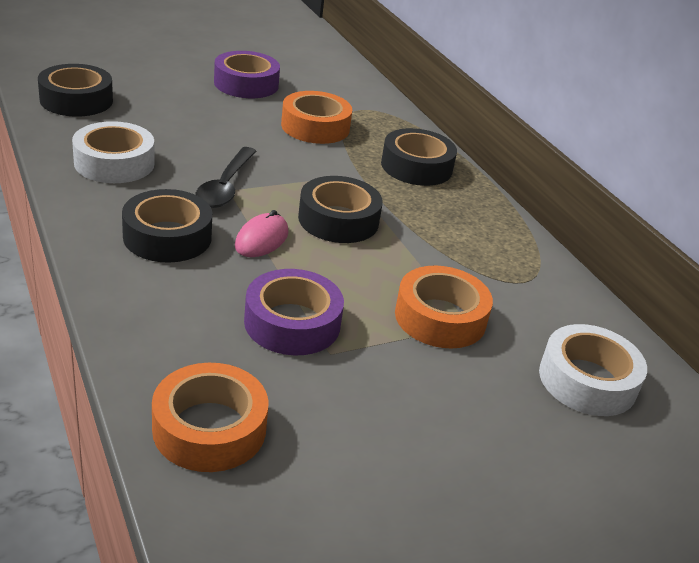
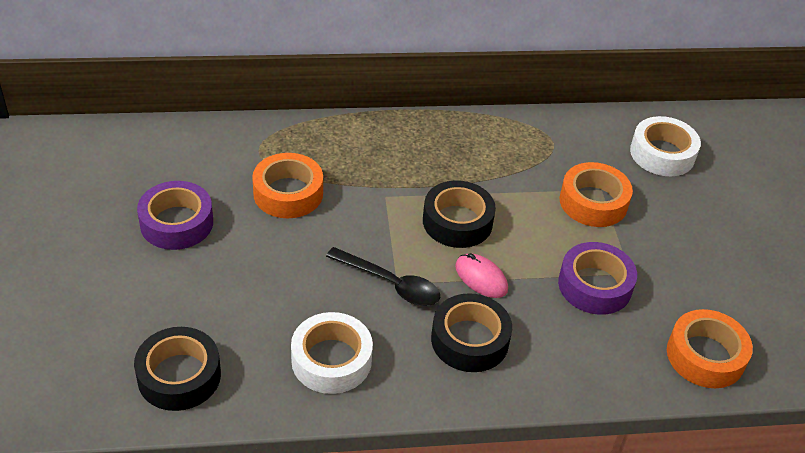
camera: 70 degrees left, 10 degrees up
(416, 167) = (378, 146): black tape -> none

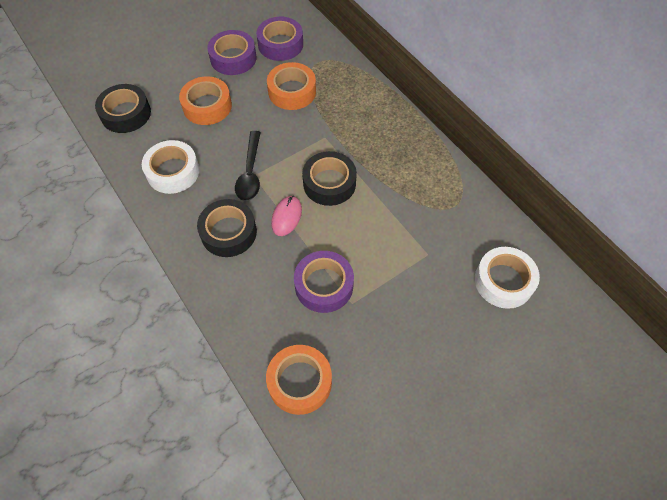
camera: 65 degrees right, 15 degrees up
(195, 169) = (280, 44): none -> purple tape
(593, 202) = (409, 254): orange tape -> orange tape (207, 106)

